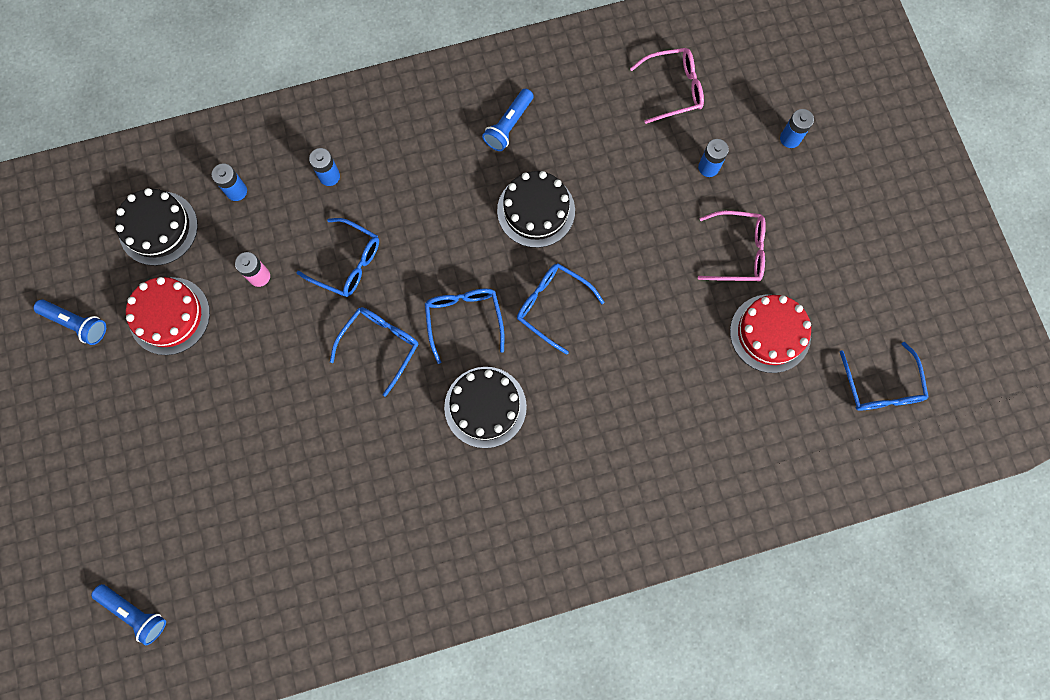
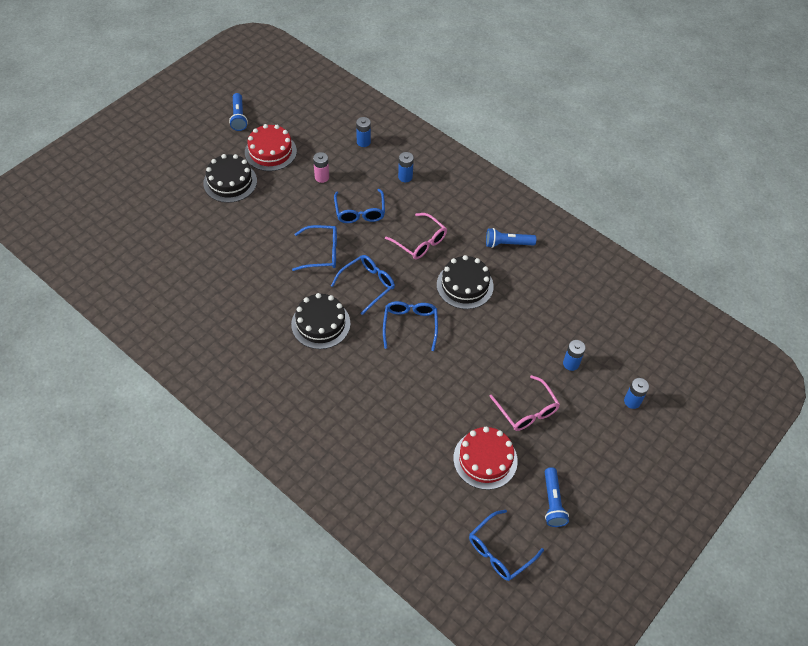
camera: 55 degrees right, 20 degrees down
(135, 612) = (95, 224): blue flashlight -> blue flashlight (552, 502)
(158, 228) = (316, 121): black cake -> black cake (230, 182)
(673, 89) = (607, 316): pink glasses -> pink glasses (420, 242)

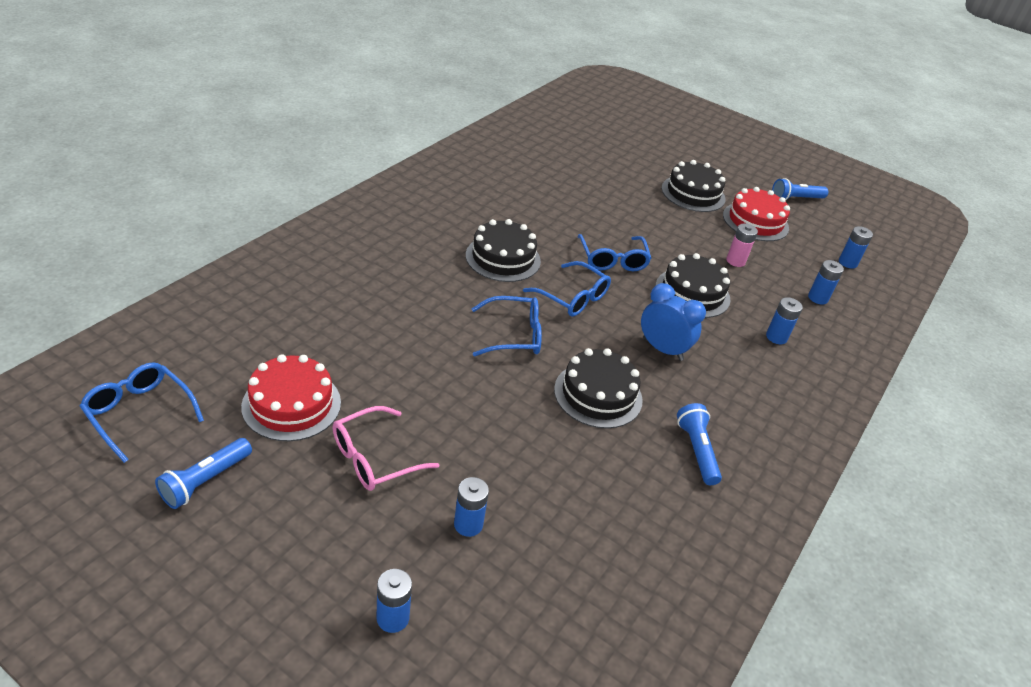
camera: 80 degrees right, 15 degrees down
(322, 112) = (847, 263): none -> blue battery
(360, 212) = (692, 293): blue glasses -> black cake
(420, 242) = (662, 349): pink glasses -> blue clock
(552, 502) = (205, 481): blue flashlight -> blue flashlight turned 45 degrees counterclockwise

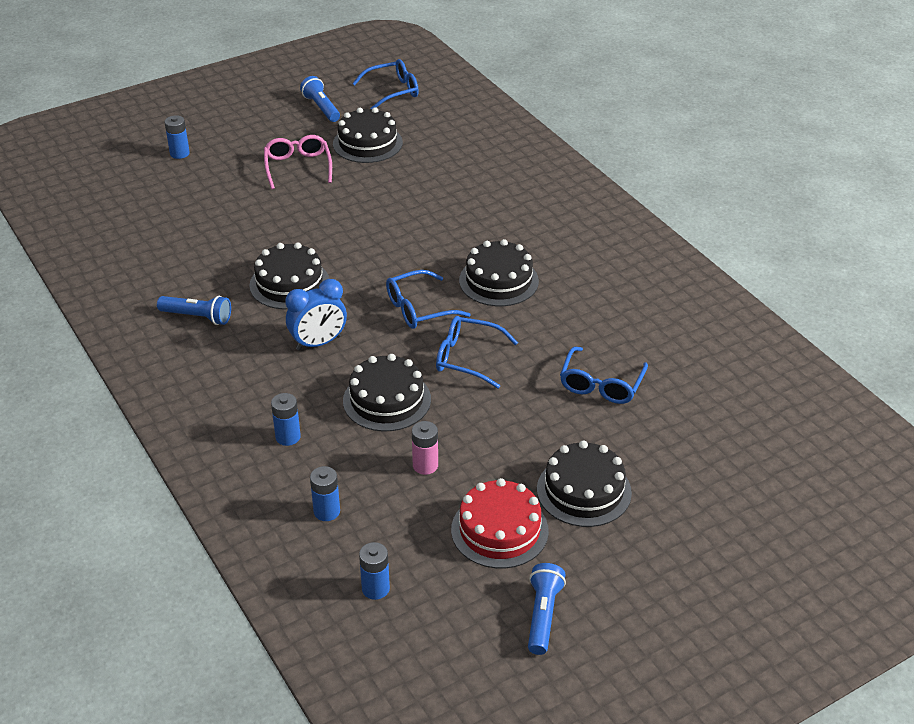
camera: 120 degrees right, 0 degrees up
(291, 404) = (367, 143): red cake -> black cake
(468, 524) = (218, 191): blue battery -> none
(514, 335) = (385, 258): blue glasses -> blue glasses (601, 384)

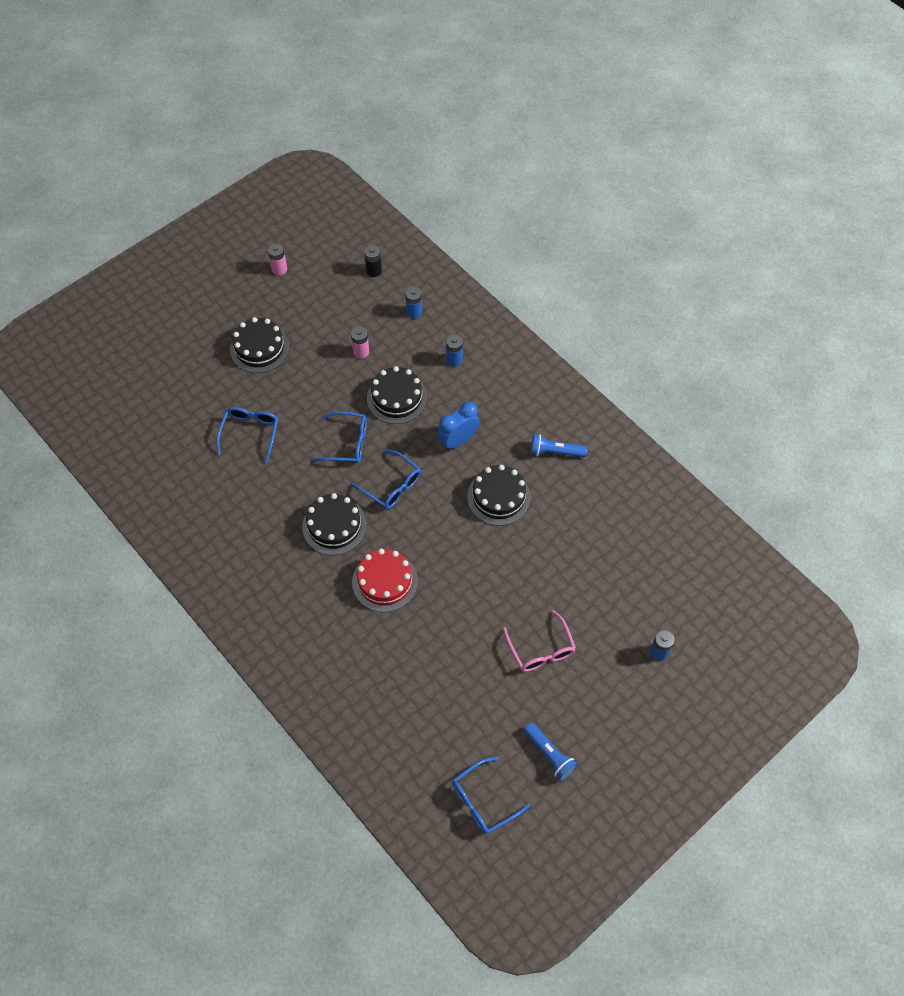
camera: 170 degrees right, 20 degrees up
(367, 143) = (486, 699): black cake -> none
(375, 588) = (374, 271): blue battery -> black battery
(418, 309) = (392, 486): blue glasses -> blue glasses turned 75 degrees clockwise
(499, 530) = (309, 315): red cake -> red cake (385, 581)
(543, 615) = (279, 269): blue flashlight -> pink battery

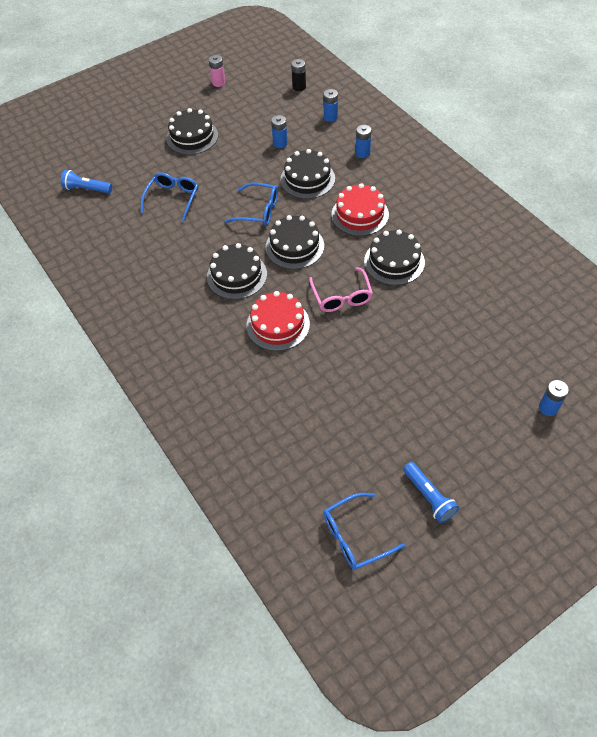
camera: 10 degrees right, 5 degrees down
(361, 352) = (280, 143): pink battery -> blue battery
(392, 486) = (294, 246): blue glasses -> black cake
(458, 441) = (360, 214): blue clock -> red cake
(541, 649) = (426, 396): pink glasses -> pink glasses (341, 297)
(555, 452) = (450, 228): blue flashlight -> blue flashlight (87, 189)

